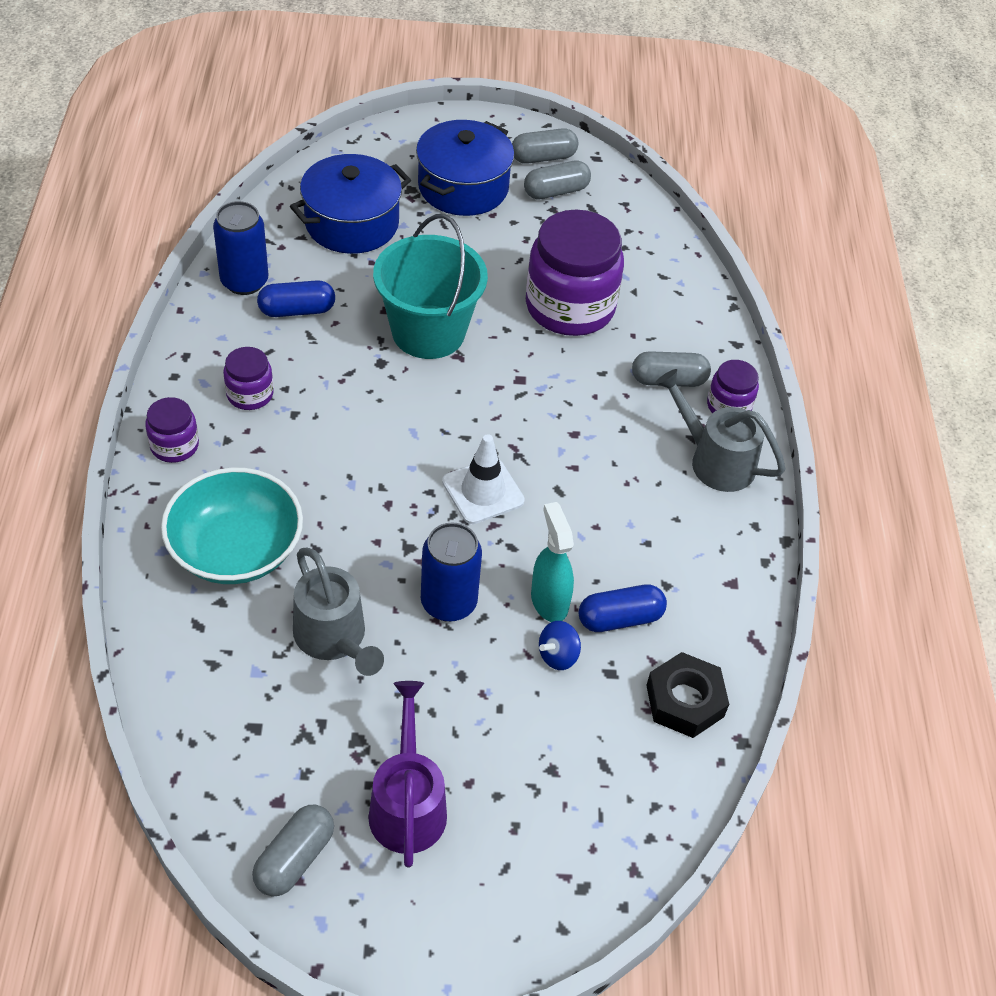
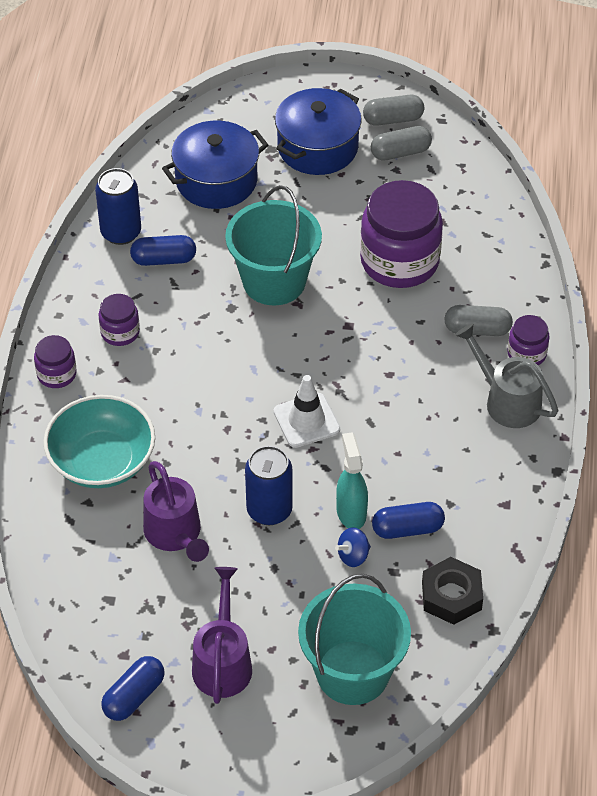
camera: 10 degrees right, 0 degrees up
(294, 858) = (134, 696): grey capsule -> blue capsule
(334, 639) = (176, 535): grey watering can -> purple watering can
(575, 809) = (352, 672): none -> turquoise bucket

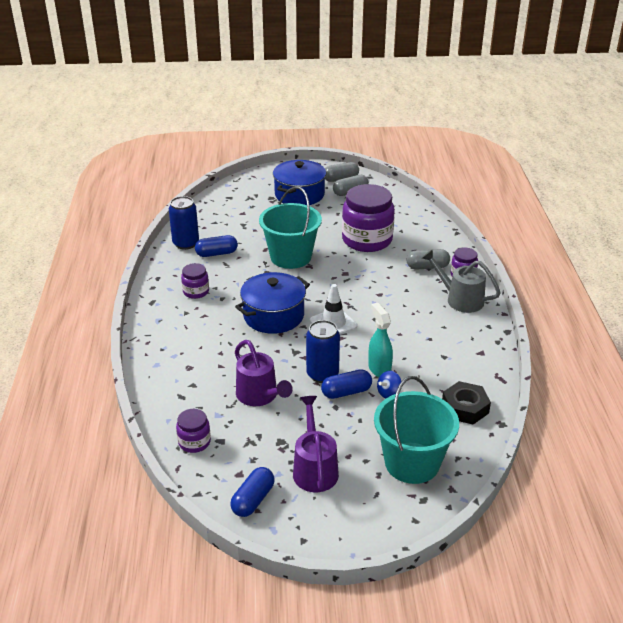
camera: 10 degrees left, 15 degrees down
(56, 374) = (157, 317): purple jar -> purple jar (194, 442)
(102, 461) = (198, 360): turquoise bowl -> none
(216, 180) = (241, 214): blue pot -> blue pot (273, 316)
(407, 529) = (421, 373): blue capsule -> blue capsule (346, 392)

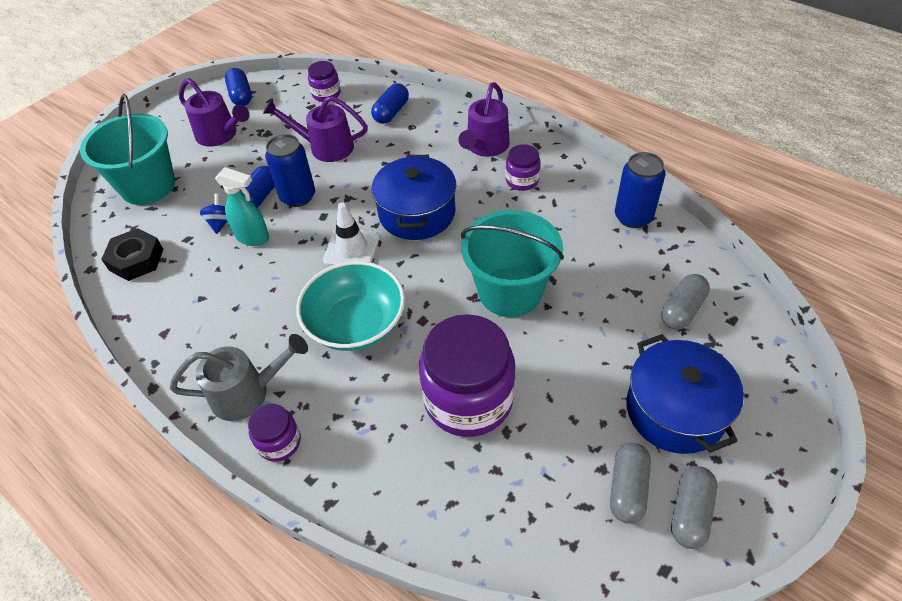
camera: 135 degrees right, 15 degrees up
(177, 321) = (485, 147): none -> purple watering can
(216, 253) = (584, 231): blue capsule -> blue capsule (391, 112)
(377, 291) = (356, 324): none -> turquoise bowl
(427, 267) = (339, 417): grey capsule -> grey capsule (682, 310)

